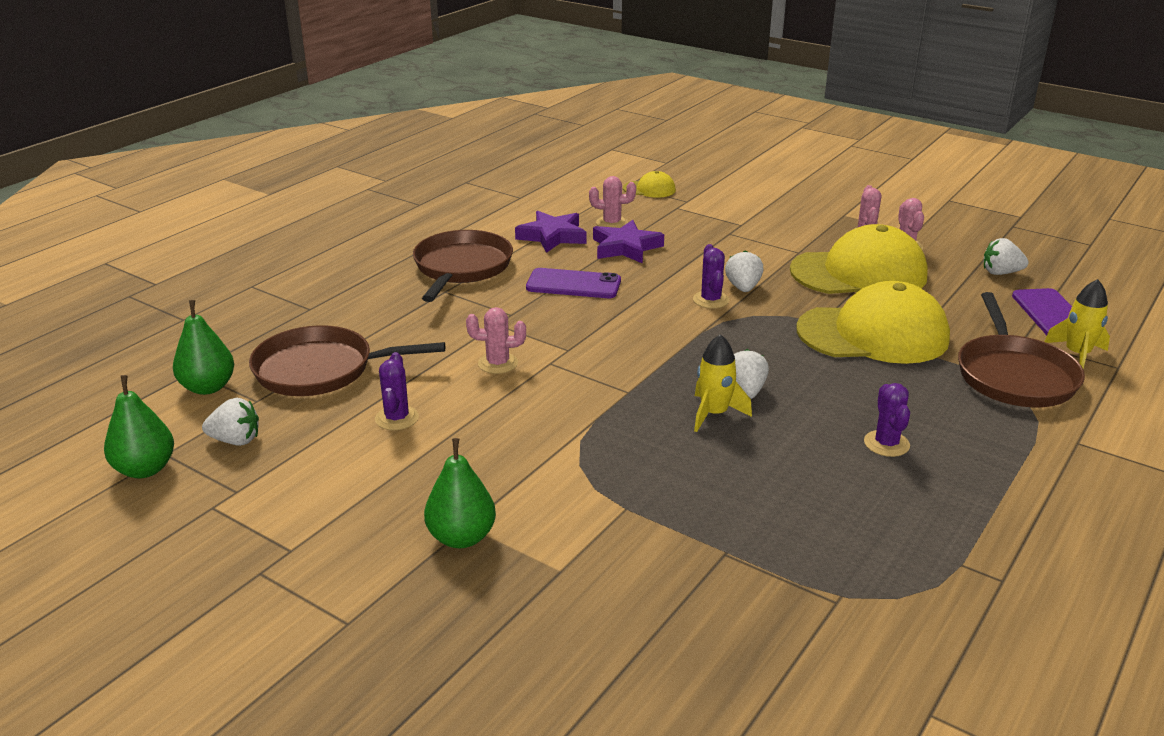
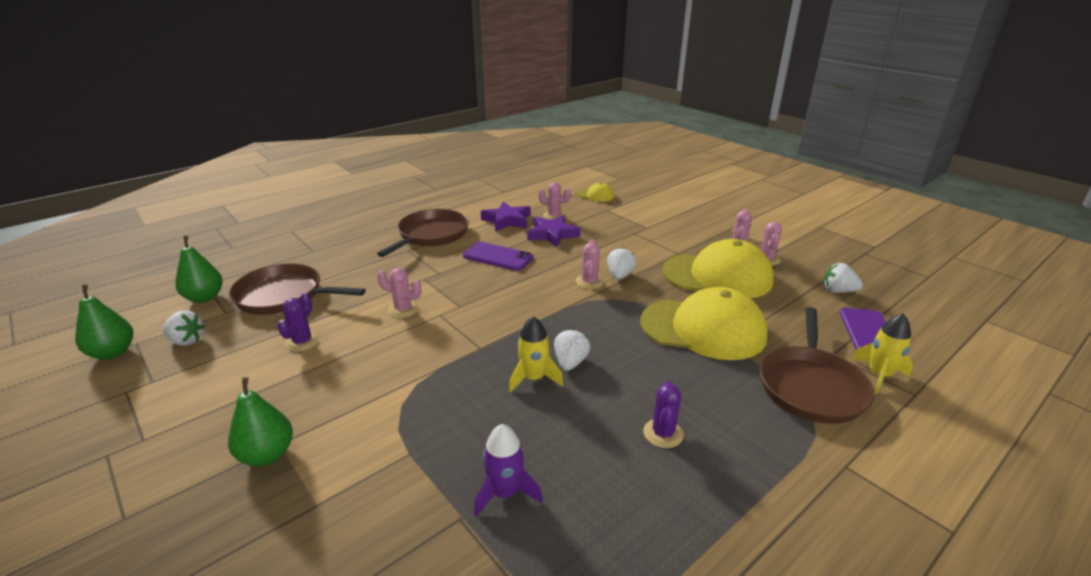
camera: 15 degrees right, 0 degrees up
(711, 300) = (589, 282): purple cactus -> pink cactus
(757, 524) = (505, 493): none -> purple rocket

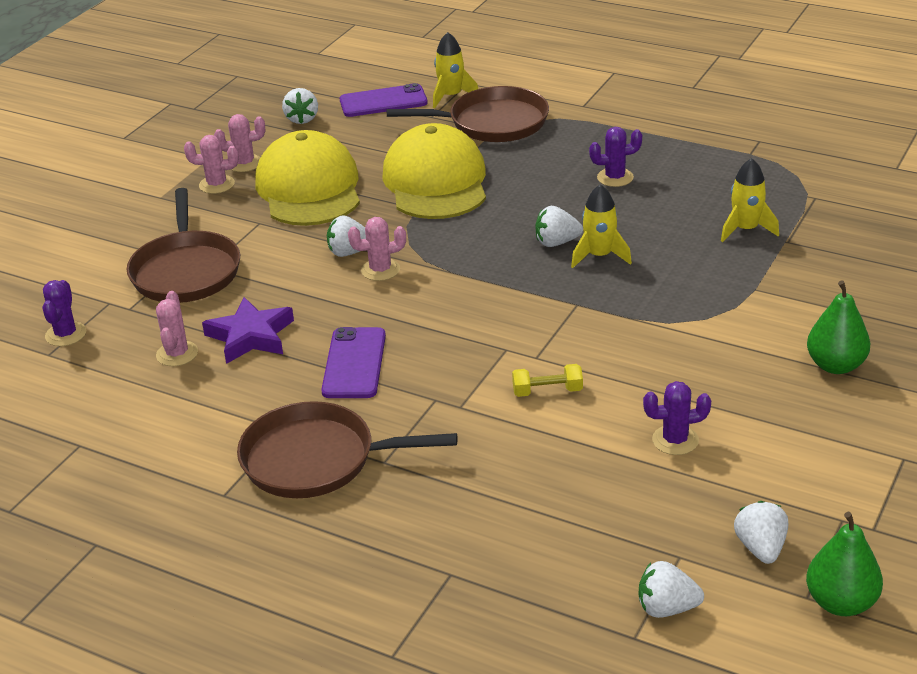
camera: 110 degrees left, 5 degrees up
(204, 298) = (666, 608): green pear -> white strawberry
(283, 296) = (599, 522): brown pan -> brown pan (186, 271)
(403, 309) = (547, 391): pink cactus -> yellow dumbbell
(505, 493) = (746, 229): purple rocket -> yellow rocket
(507, 220) = (218, 397): purple star -> none
(595, 195) = (66, 334): yellow cap -> purple cactus

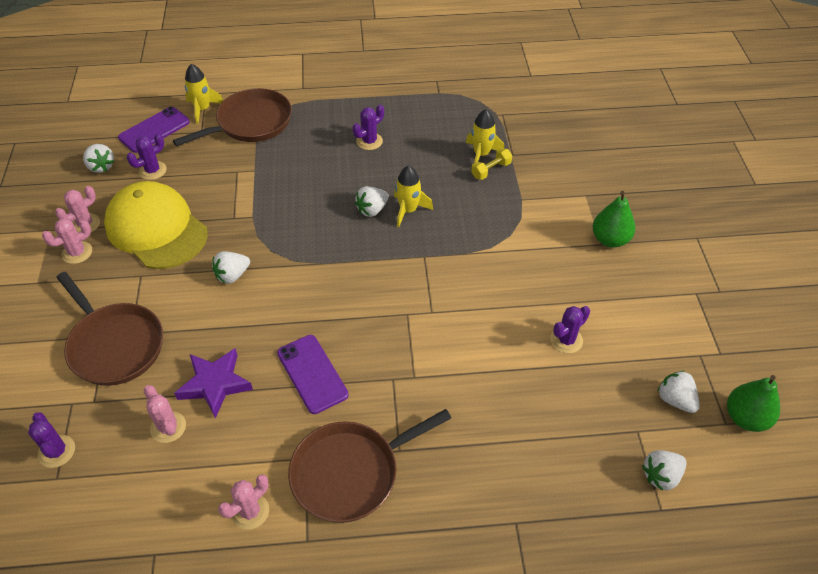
camera: 35 degrees left, 15 degrees up
(350, 137) = (153, 170): none -> purple cactus
(380, 270) = (267, 282): pink cactus -> pink cactus (250, 511)
(436, 182) = (249, 188): yellow cap -> none
(547, 391) = (460, 337): yellow dumbbell -> yellow dumbbell (491, 170)

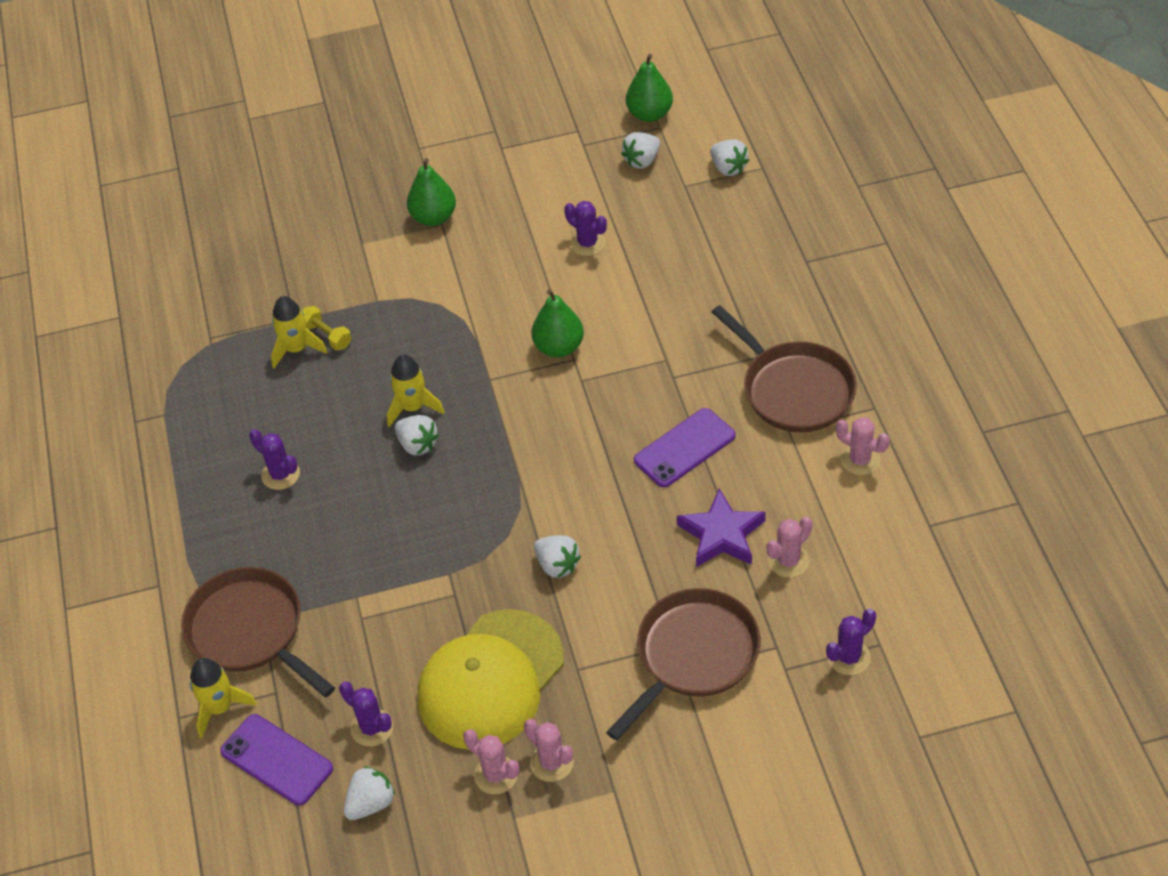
camera: 95 degrees left, 0 degrees up
(446, 304) = (559, 347): none -> green pear

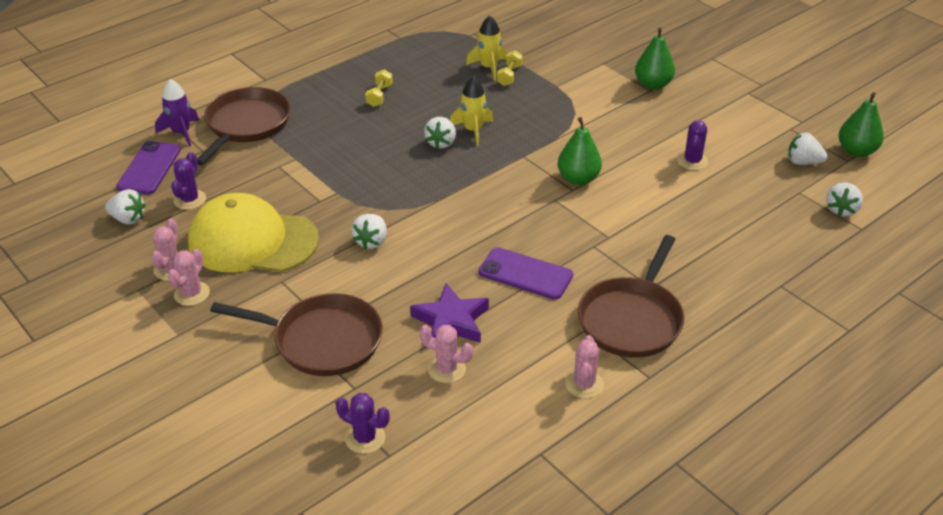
camera: 60 degrees right, 10 degrees down
(220, 707) = (181, 133): yellow rocket -> purple rocket
(280, 474) = (379, 95): purple cactus -> yellow dumbbell

